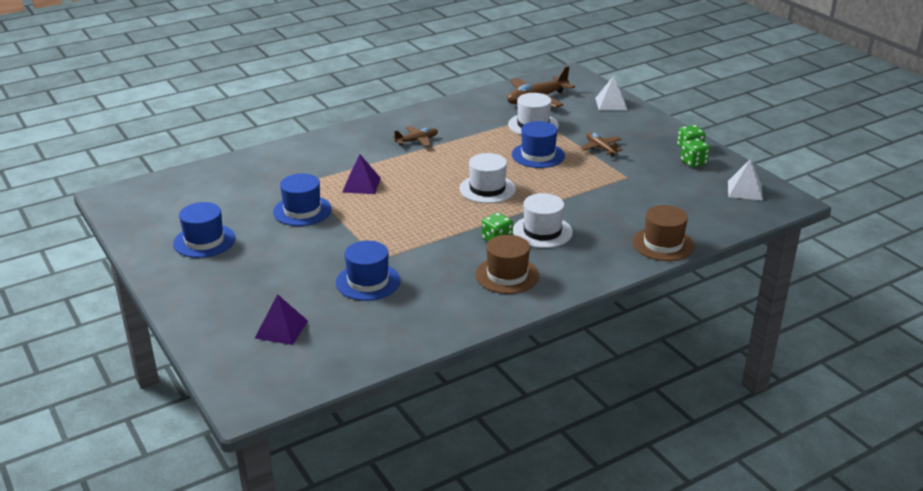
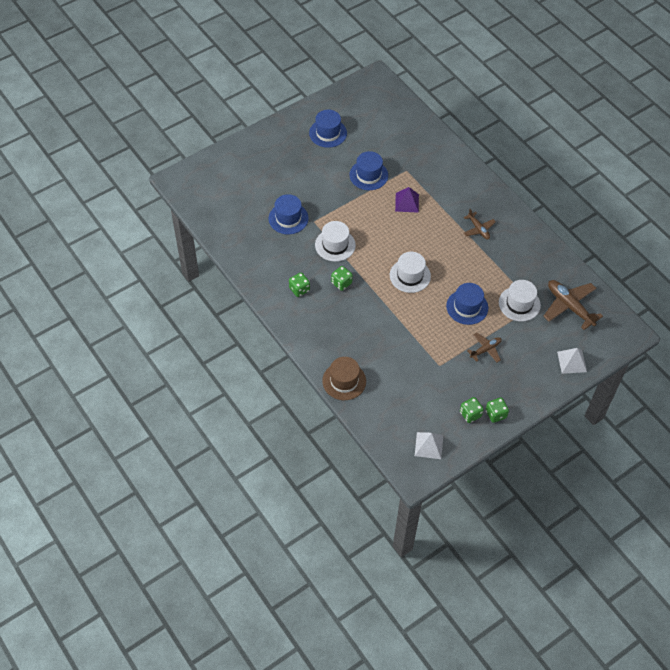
camera: 85 degrees right, 25 degrees up
(281, 329) = (239, 184): purple pyramid -> none
(507, 275) = (299, 289): brown hat -> green dice
(542, 231) = (354, 309): white hat -> white hat (335, 245)

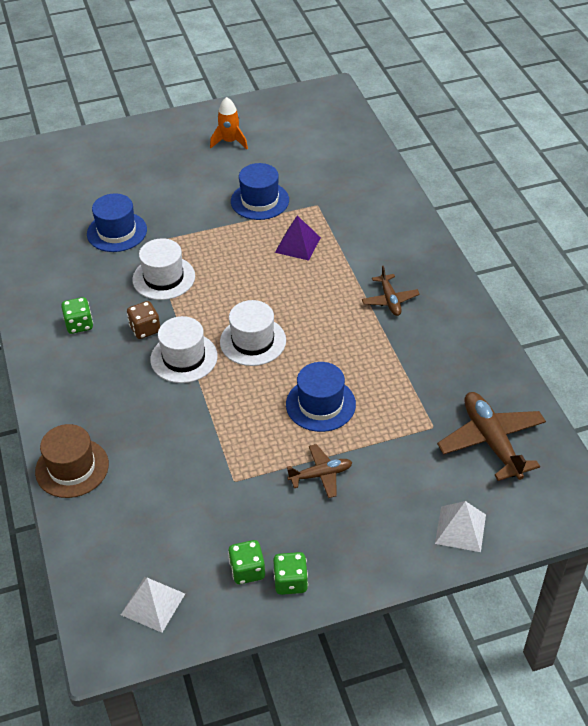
camera: 20 degrees right, 10 degrees down
(328, 133) = (230, 141): blue hat -> orange rocket
(341, 283) = (145, 329): green dice -> brown dice
(519, 304) = (408, 418): white hat -> white hat (184, 358)

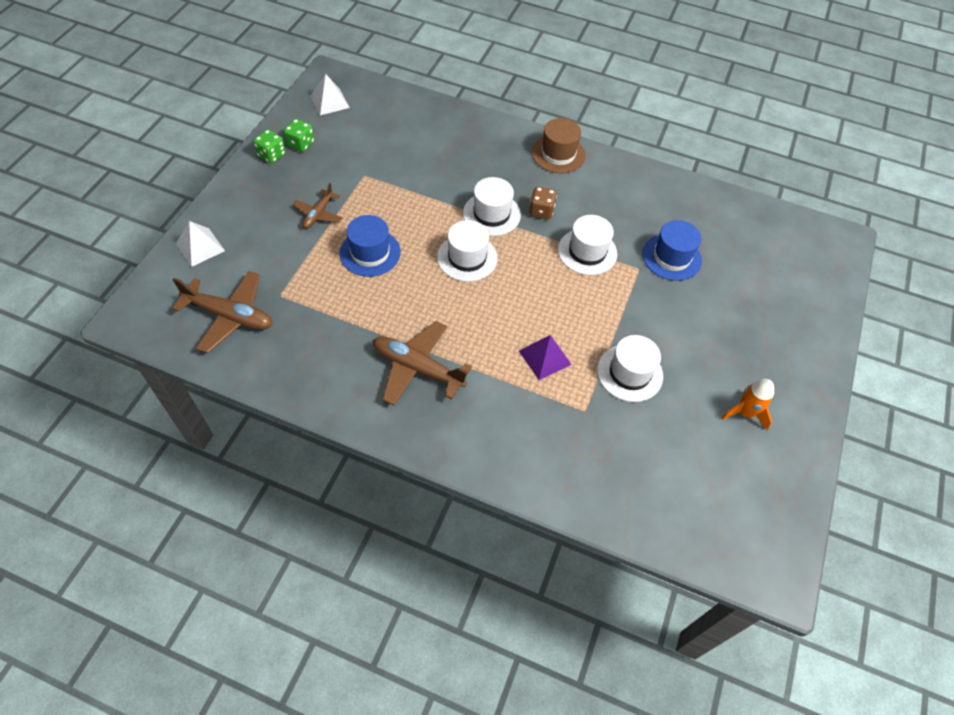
camera: 125 degrees right, 10 degrees up
(72, 468) = (457, 119): brown hat -> brown hat (558, 154)
(79, 325) = (581, 183): green dice -> none
(260, 201) = (630, 373): blue hat -> white hat
(390, 300) = (417, 368): brown plane -> brown plane, size x1.73

